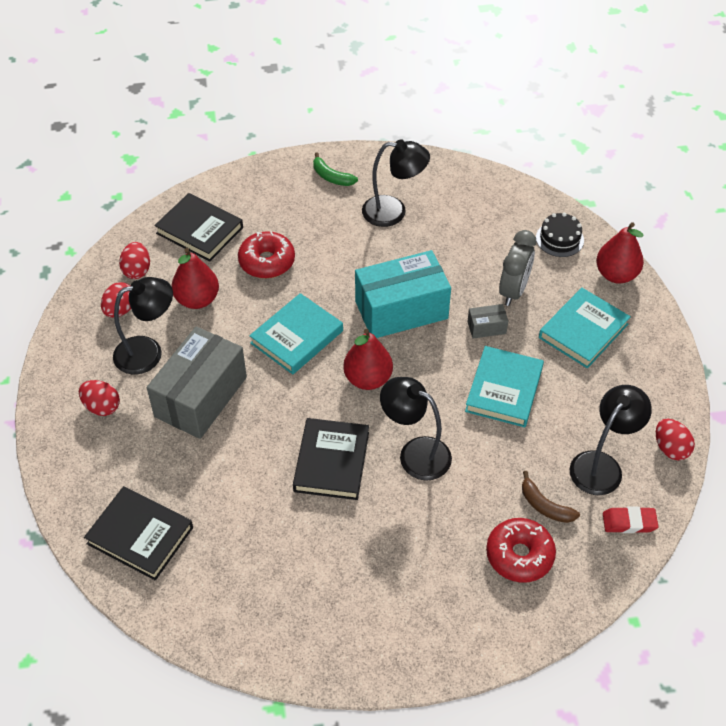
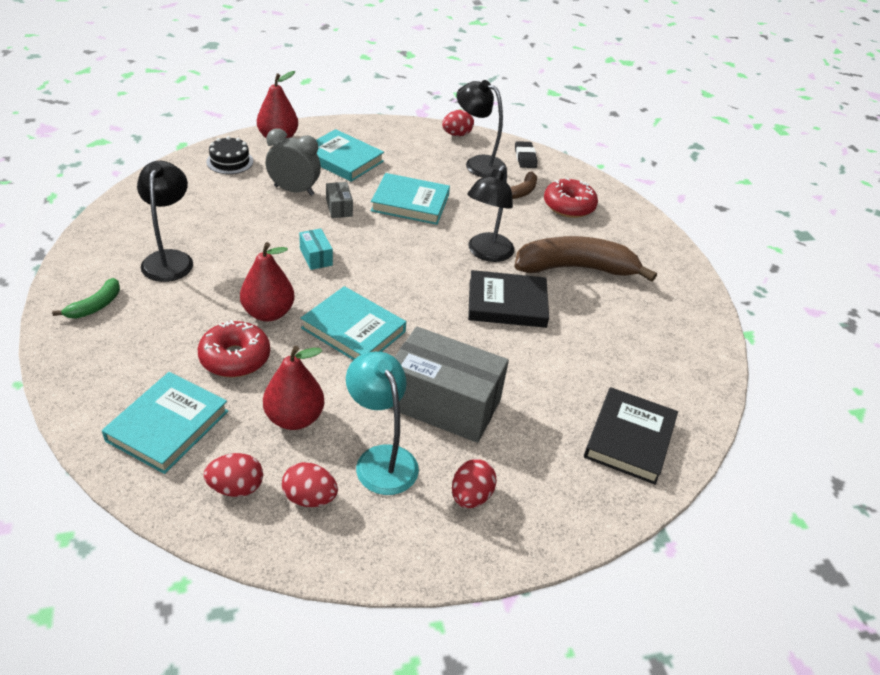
camera: 100 degrees left, 10 degrees down
(148, 352) = (381, 459): black lamp -> turquoise lamp
(199, 230) = (168, 426): black book -> turquoise book
(368, 379) = (406, 280): red pear -> red pear (268, 313)
(392, 538) = (575, 268): none -> brown banana
(401, 310) = (316, 257): turquoise box -> turquoise box, size x0.43
(629, 522) = (525, 157): red eraser -> black eraser

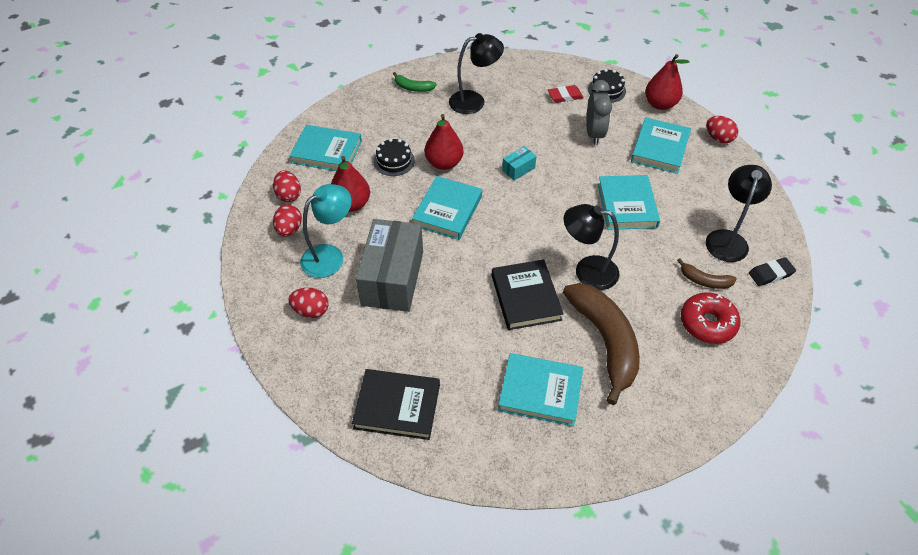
camera: 80 degrees right, 10 degrees up
(217, 190) = (565, 96): none -> red eraser
(235, 358) = (394, 161): red donut -> black cake
(339, 208) = (589, 165): grey box -> none
(456, 134) = (767, 213): red egg -> red egg (718, 138)
(625, 326) = (540, 392): none -> turquoise book

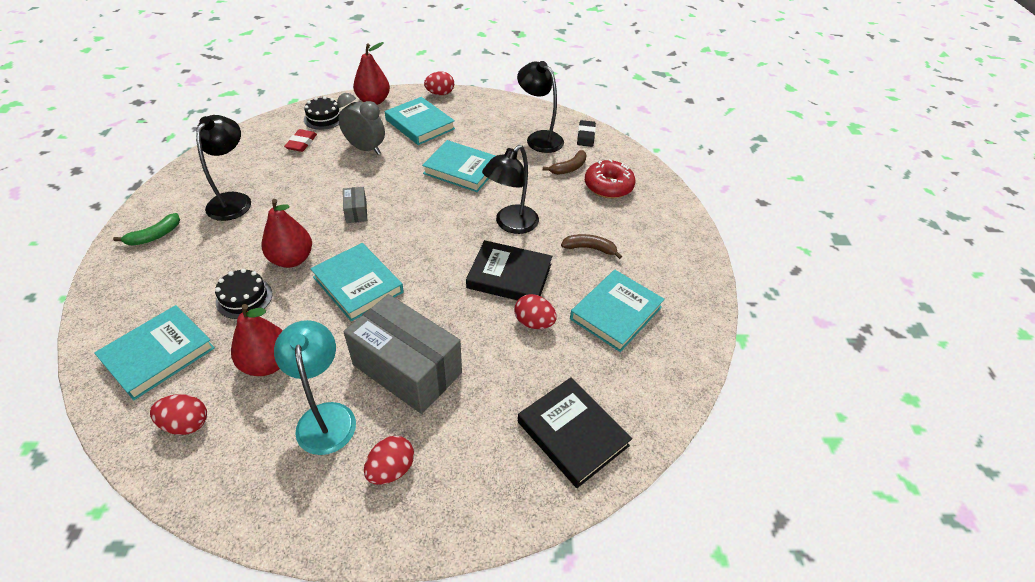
camera: 65 degrees left, 5 degrees down
(289, 229) = (244, 445): red egg -> red egg (534, 322)
(397, 406) = (572, 433): black book -> black book turned 75 degrees counterclockwise
(518, 169) = (356, 212): turquoise box -> grey box
(605, 341) = (589, 248): brown banana -> brown banana, size x0.46

